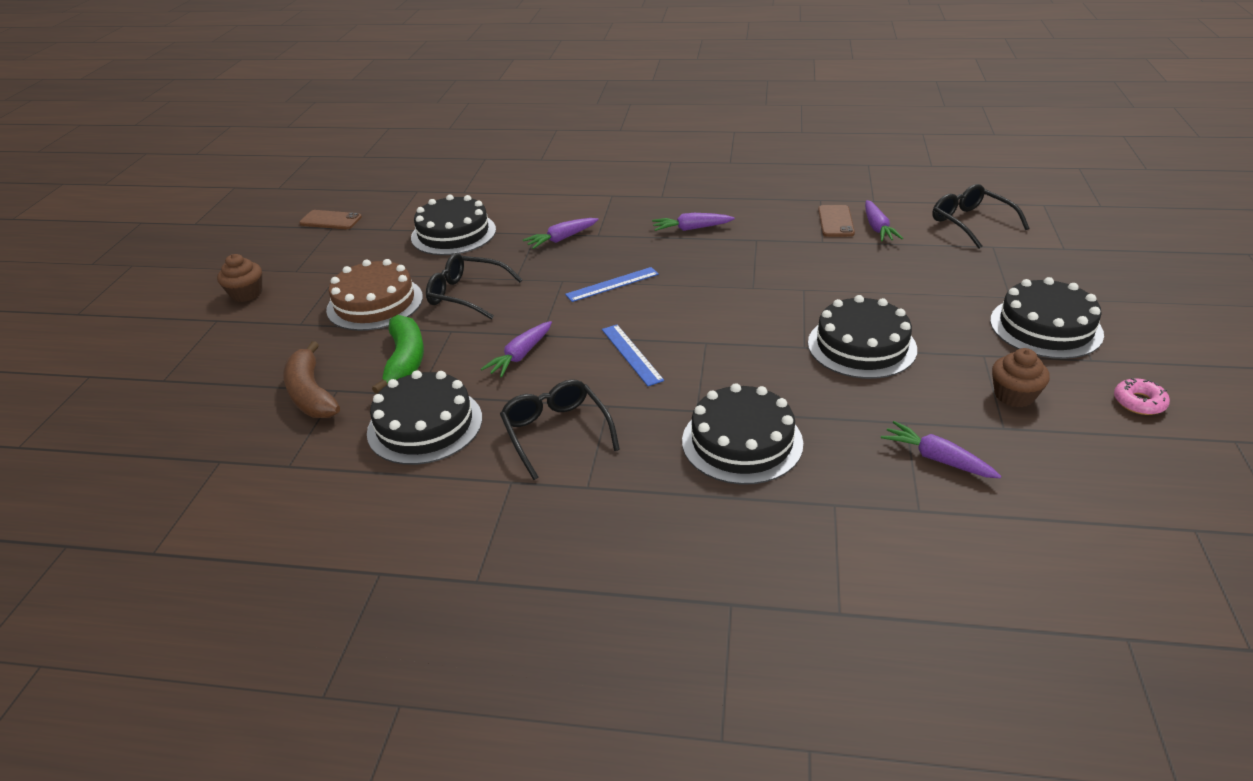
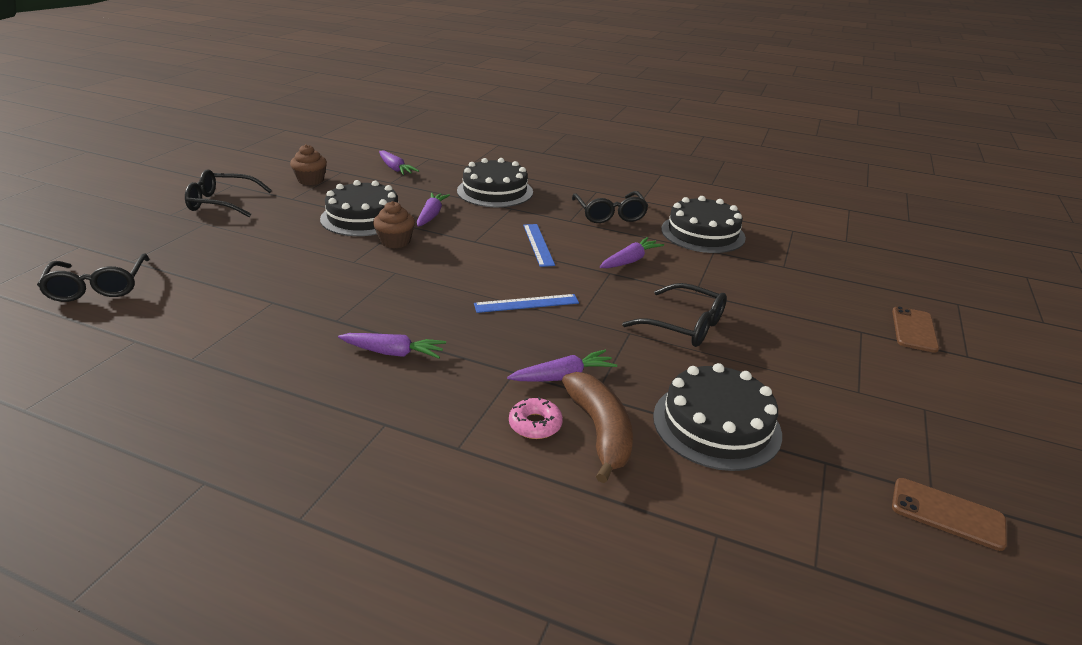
camera: 170 degrees left, 5 degrees down
(246, 294) = (964, 385): brown cupcake -> brown cupcake (395, 241)
(311, 394) = (804, 267): brown banana -> brown banana (600, 431)
(375, 303) = (787, 337): brown cake -> none
(405, 361) = (732, 276): green banana -> none
(835, 221) = (223, 322): brown phone -> brown phone (914, 329)
(877, 228) = (195, 303): purple carrot -> purple carrot (431, 215)
(1045, 327) = (222, 203): black cake -> black glasses
(1139, 402) = (250, 166): pink donut -> pink donut (535, 424)

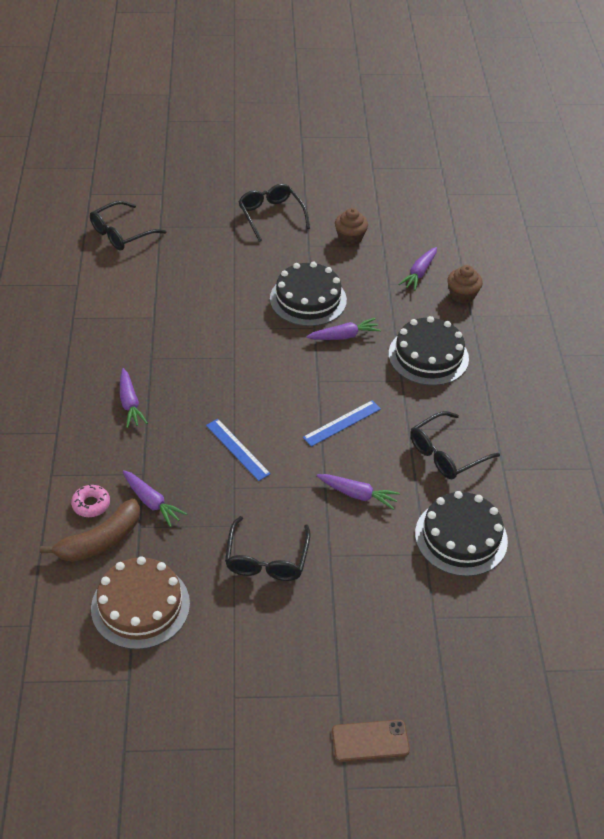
camera: 65 degrees right, 15 degrees up
(395, 241) = (281, 336): brown cupcake -> brown cupcake (462, 295)
(716, 424) = (140, 606): black cake -> brown cake
(947, 514) = (104, 760): brown phone -> none

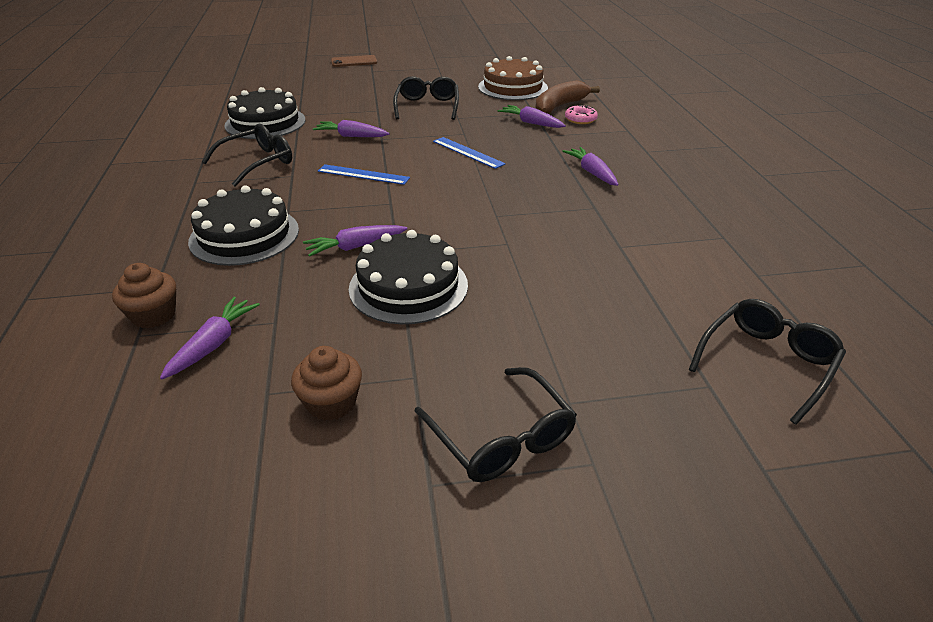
camera: 175 degrees right, 10 degrees down
(342, 423) = (363, 174): blue ruler -> blue ruler turned 60 degrees clockwise

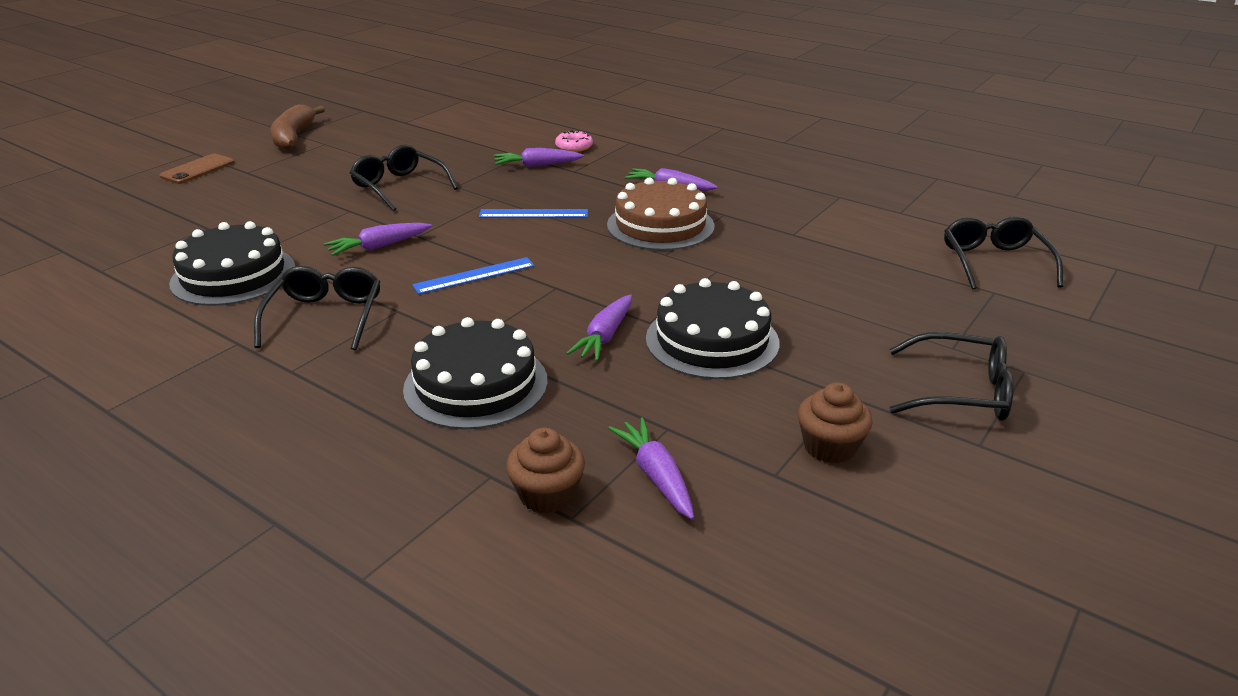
camera: 45 degrees left, 5 degrees down
(513, 87) = (451, 138): brown cake -> brown cake (660, 225)
(559, 106) = (532, 141): brown banana -> brown banana (294, 137)

